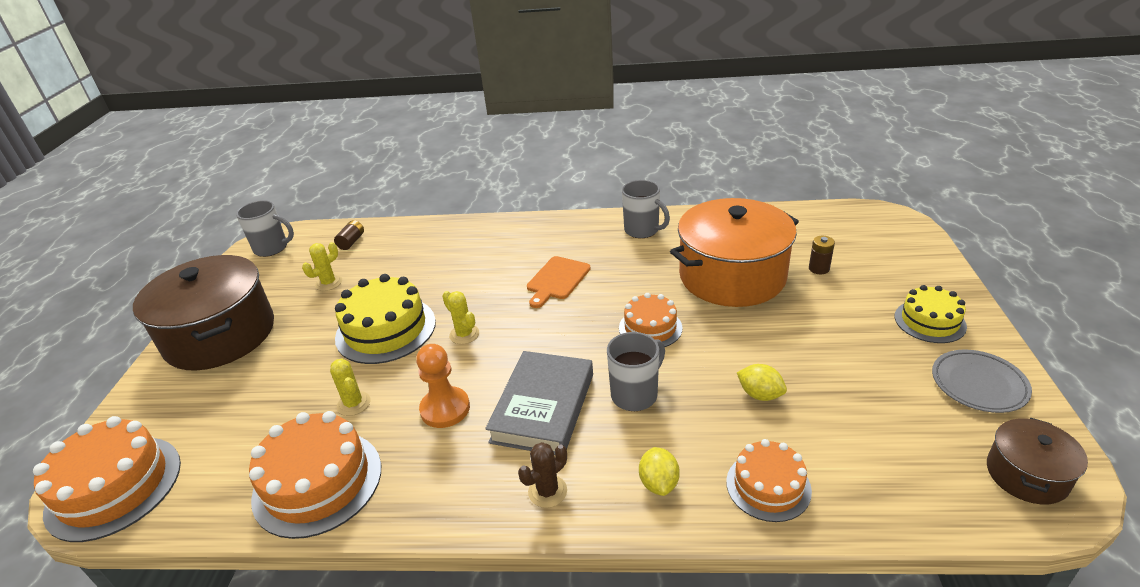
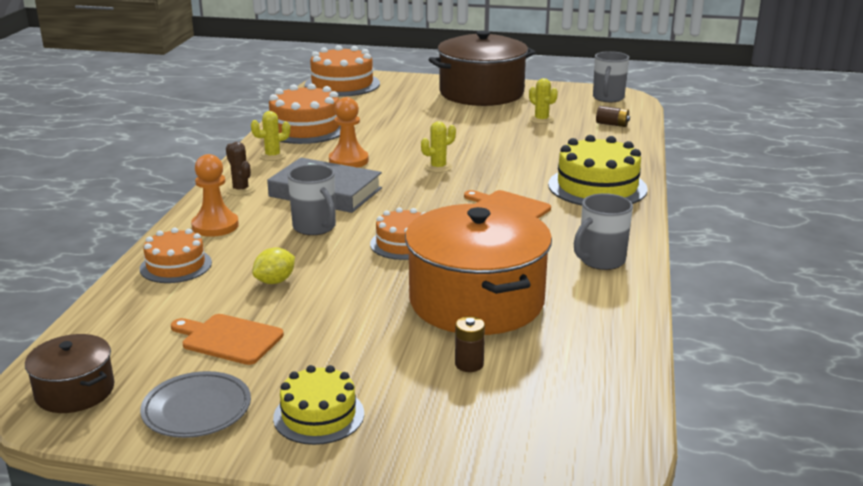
camera: 95 degrees right, 10 degrees down
(354, 404) = (374, 134): yellow cactus -> yellow cactus (273, 156)
(386, 329) = (461, 141): yellow cake -> yellow cake (597, 187)
(659, 483) = (215, 226): yellow lemon -> orange pawn
(874, 397) = (228, 339): none -> orange cutting board

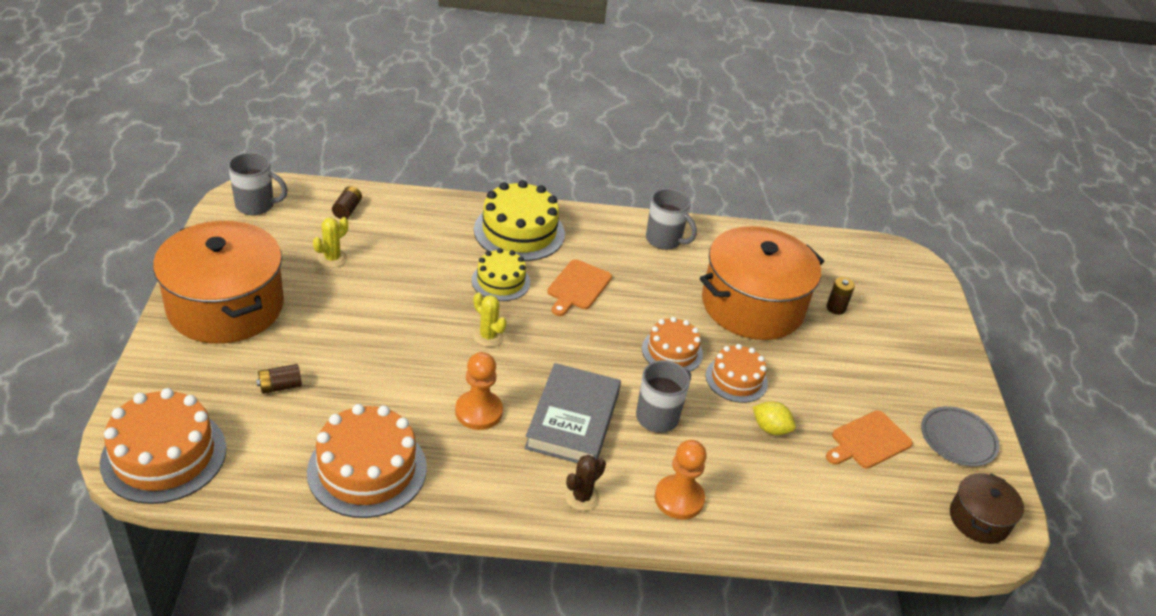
camera: 105 degrees left, 15 degrees up
(176, 266) = (771, 509): orange cake -> orange cake (736, 379)
(228, 339) = (868, 441): orange cutting board -> orange cutting board turned 45 degrees clockwise
(273, 156) = (472, 486): yellow cactus -> none
(319, 415) = (928, 375): yellow cake -> yellow cake (500, 281)
(394, 107) = (280, 386): none -> brown battery
(481, 93) = (226, 306): brown pot -> orange pot

